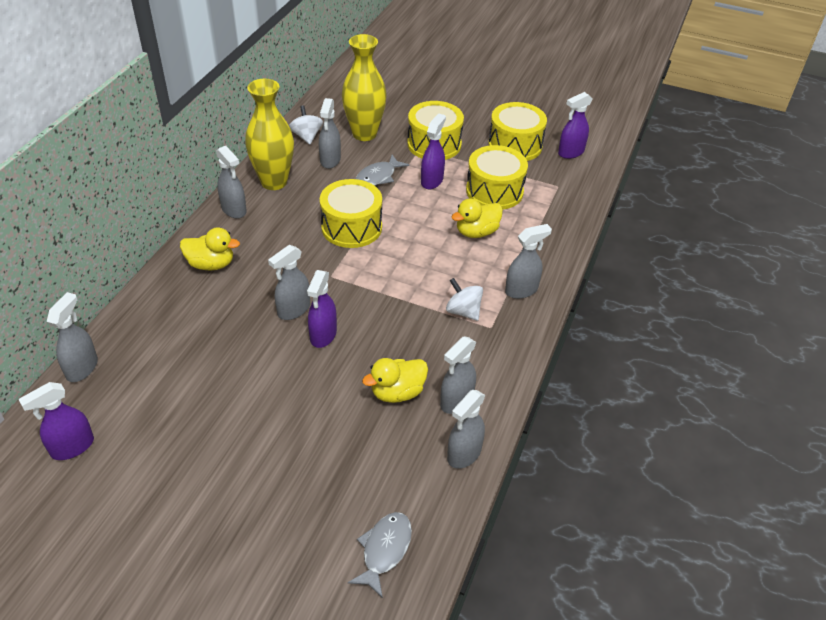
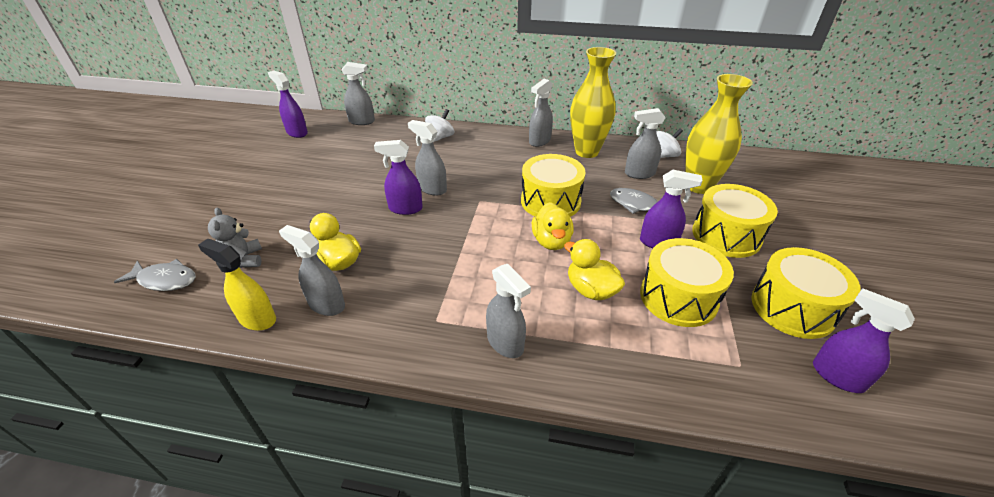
camera: 80 degrees right, 5 degrees down
(211, 264) = (472, 144): yellow duck -> yellow duck (551, 241)
(370, 477) = (244, 260): none -> grey teddy bear
(463, 311) = (456, 294): white spinning top -> white spinning top (440, 137)
(464, 454) = (257, 319): grey spray bottle -> yellow spray bottle

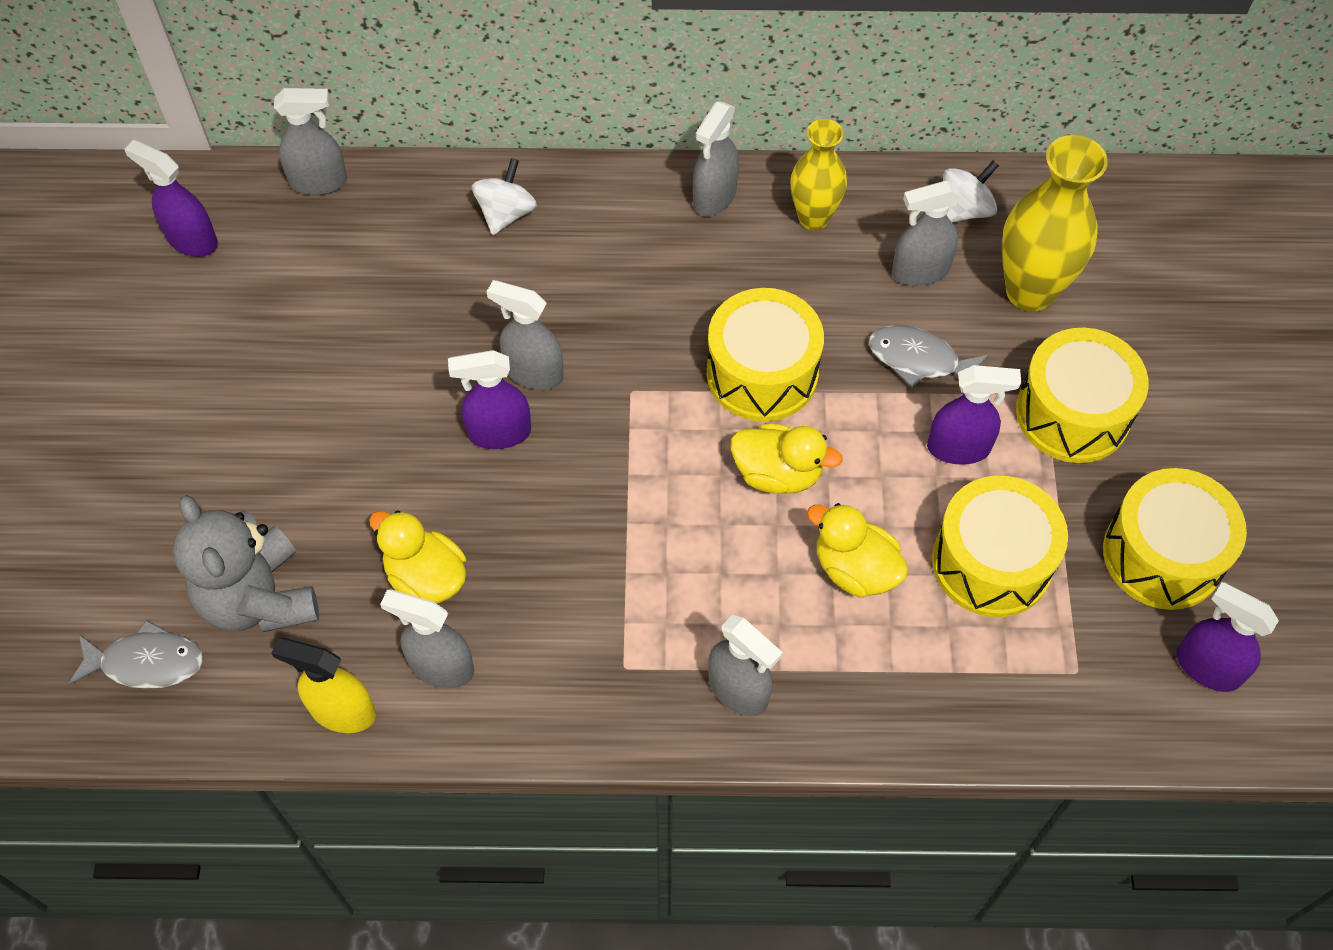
camera: 10 degrees left, 20 degrees up
(244, 260) = (259, 599): grey teddy bear -> grey teddy bear, size x1.70
(551, 241) = (778, 473): yellow duck -> yellow duck turned 60 degrees counterclockwise
(586, 152) = (813, 218): yellow vase -> yellow vase, size x0.64

